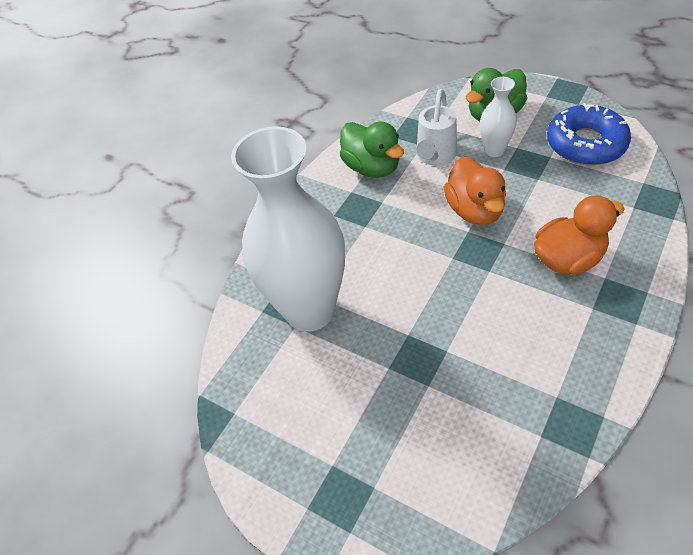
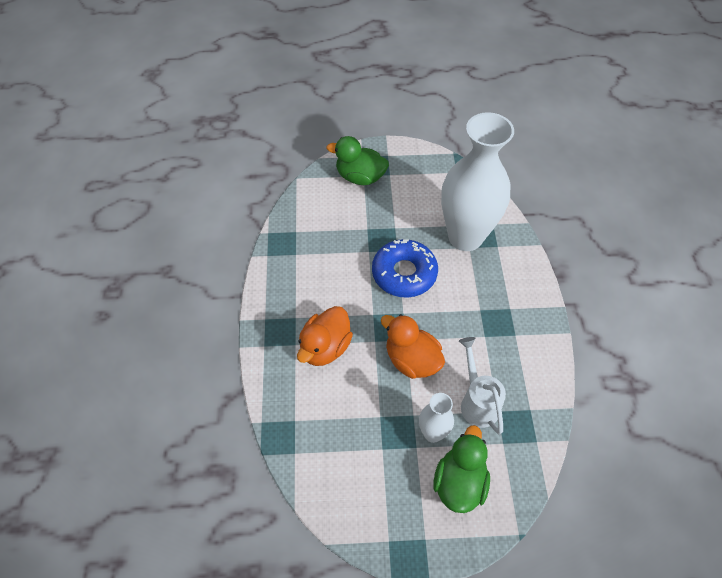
camera: 140 degrees right, 5 degrees up
(372, 167) = (518, 365): green duck -> green duck (360, 177)
(585, 144) = (359, 480): blue donut -> blue donut (404, 273)

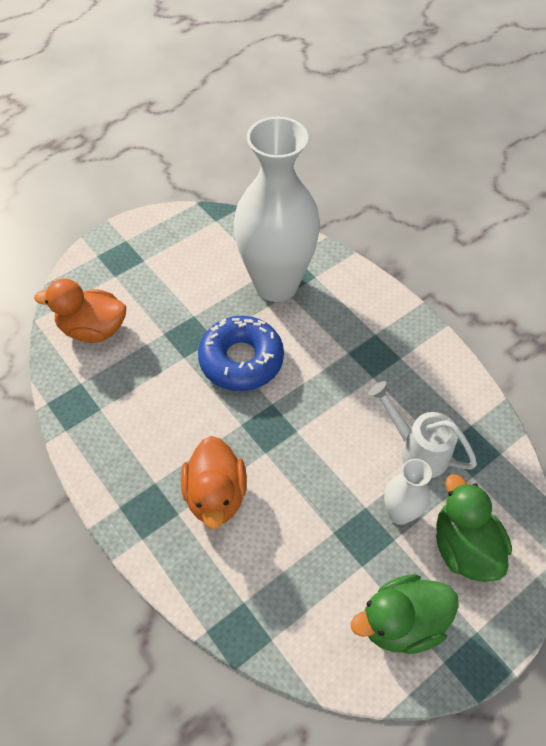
camera: 35 degrees left, 0 degrees up
(360, 177) = (112, 280): green duck -> green duck (401, 622)
(412, 360) = (320, 449): orange duck -> orange duck (93, 329)

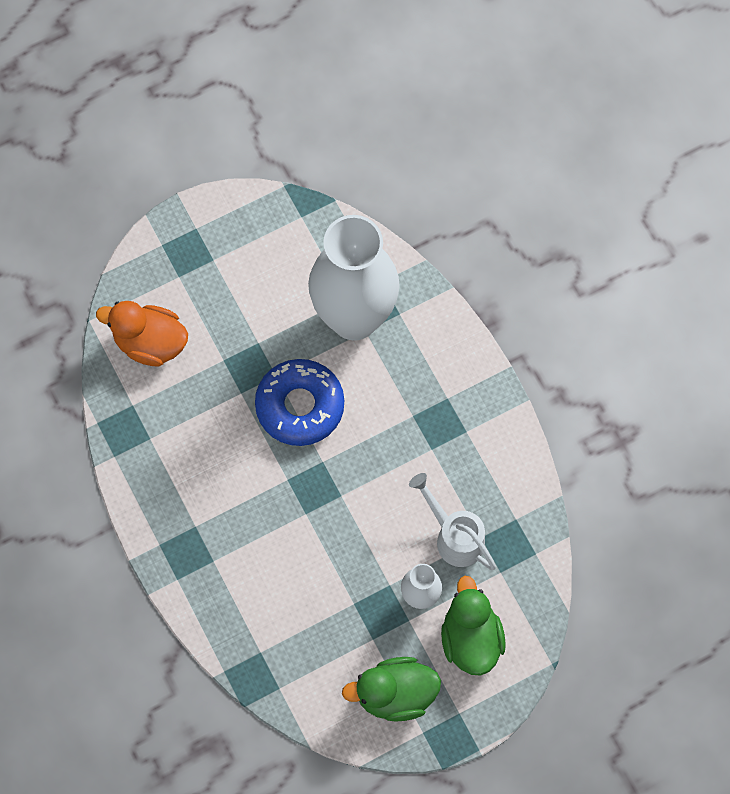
camera: 10 degrees right, 15 degrees up
(216, 495) = (251, 549): orange duck -> none

